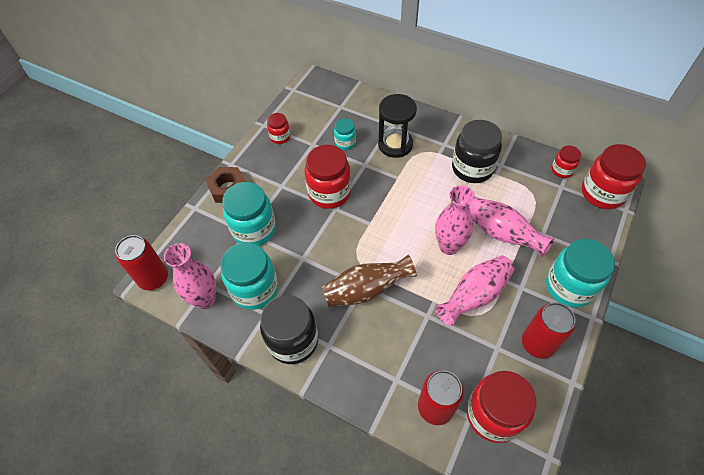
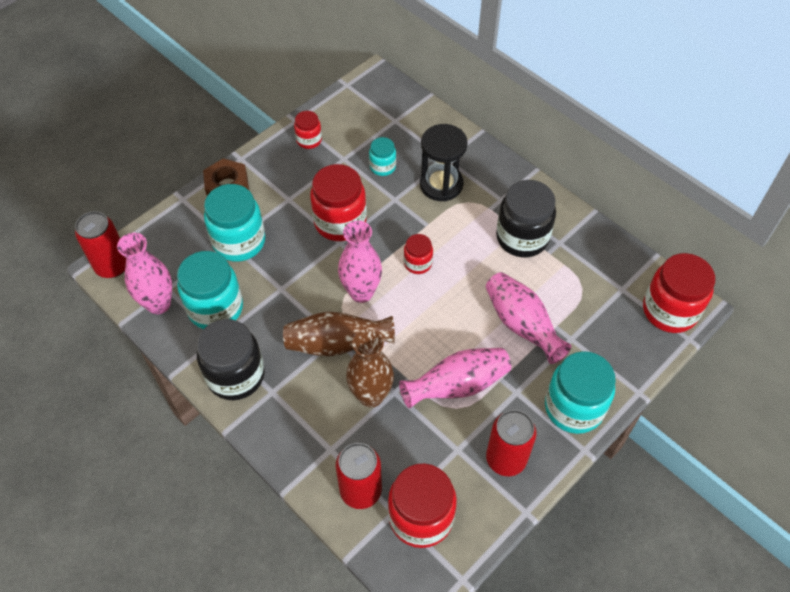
camera: 15 degrees right, 0 degrees up
(410, 324) = (371, 396): none -> brown vase
(449, 246) = (452, 322): pink vase -> pink vase (361, 292)
(562, 170) = (632, 269): red jar -> red jar (418, 263)

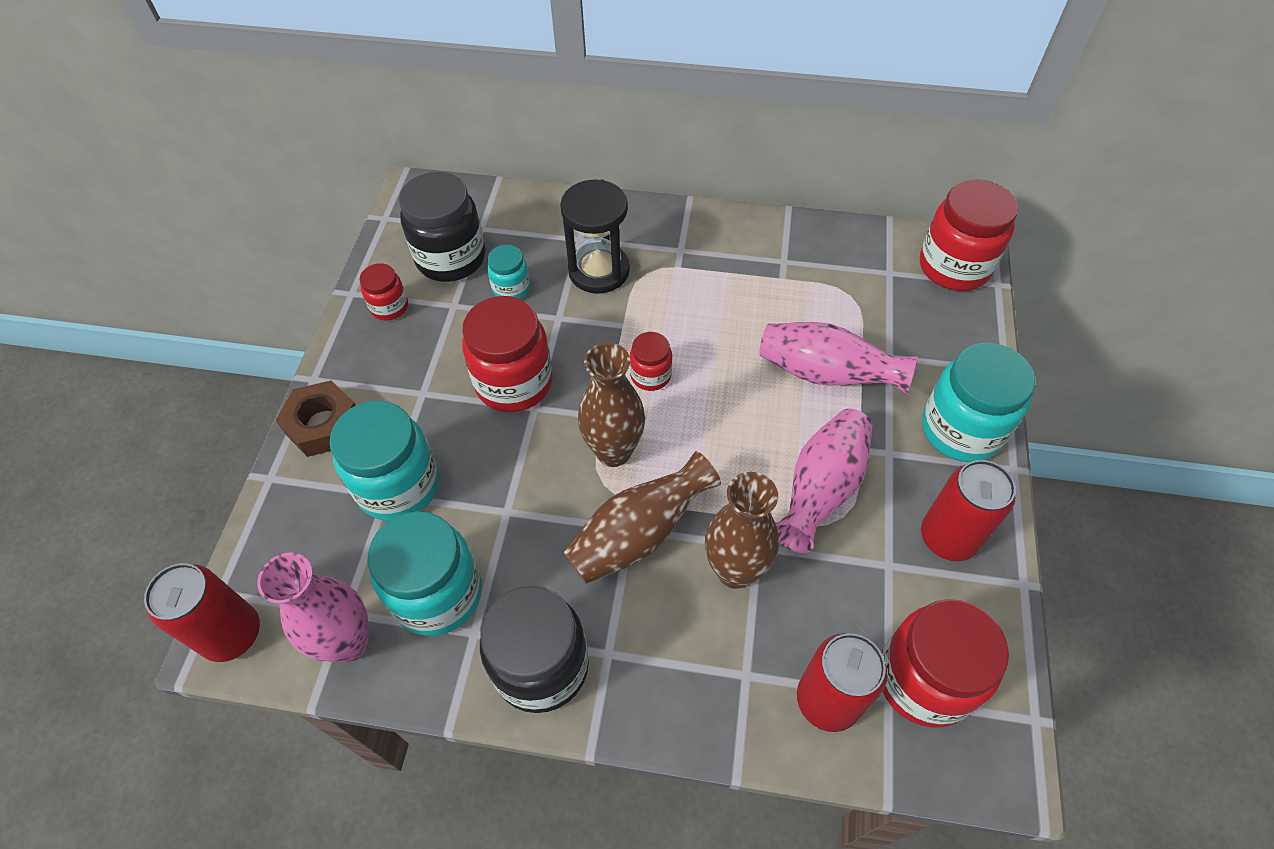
camera: 35 degrees left, 0 degrees up
(361, 292) = (613, 451): pink vase -> brown vase
(522, 238) = (740, 278): black jar -> black jar (451, 258)

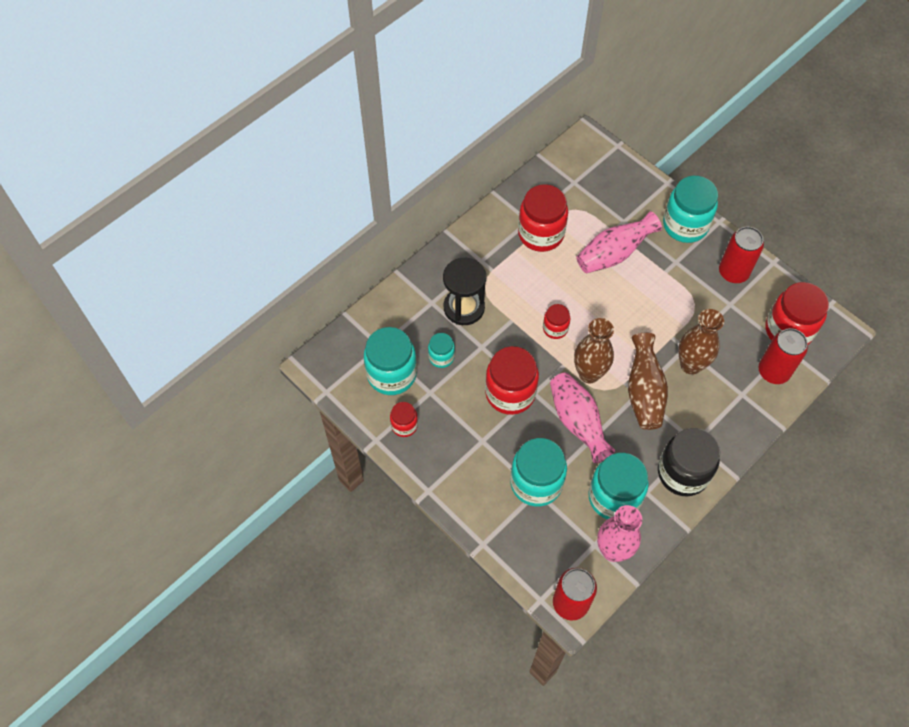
camera: 55 degrees left, 5 degrees up
(323, 425) = (466, 500): brown nut -> none
(451, 258) = (391, 374): black jar -> turquoise jar
(821, 489) = (674, 302): pink vase -> pink vase (577, 422)
(954, 267) = (593, 154): red jar -> red jar (541, 234)

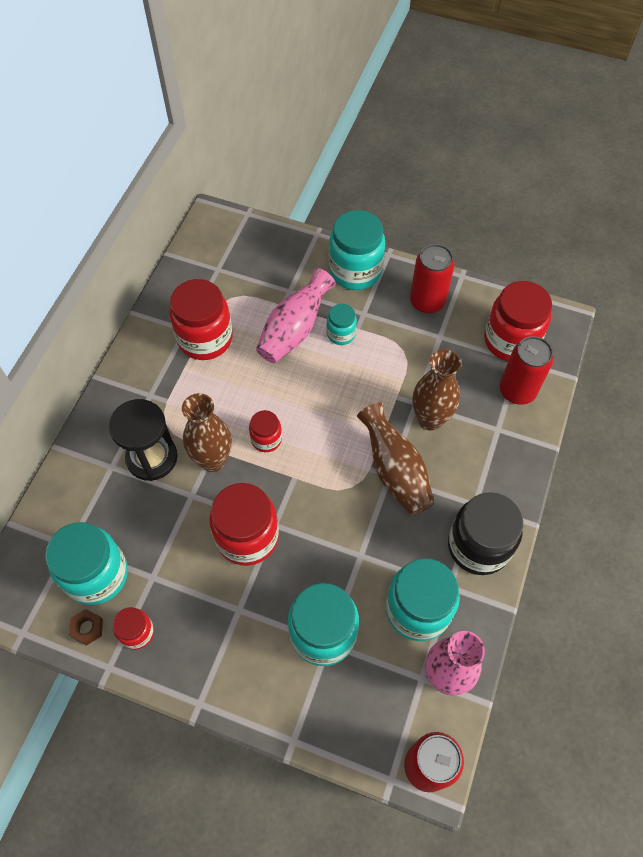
camera: 25 degrees left, 0 degrees up
(371, 408) = (87, 628): none -> brown nut
(441, 357) = (149, 528): turquoise jar -> turquoise jar (341, 334)
(577, 422) = (338, 538): pink vase -> none
(589, 374) = (326, 475): brown vase -> brown vase (213, 460)

